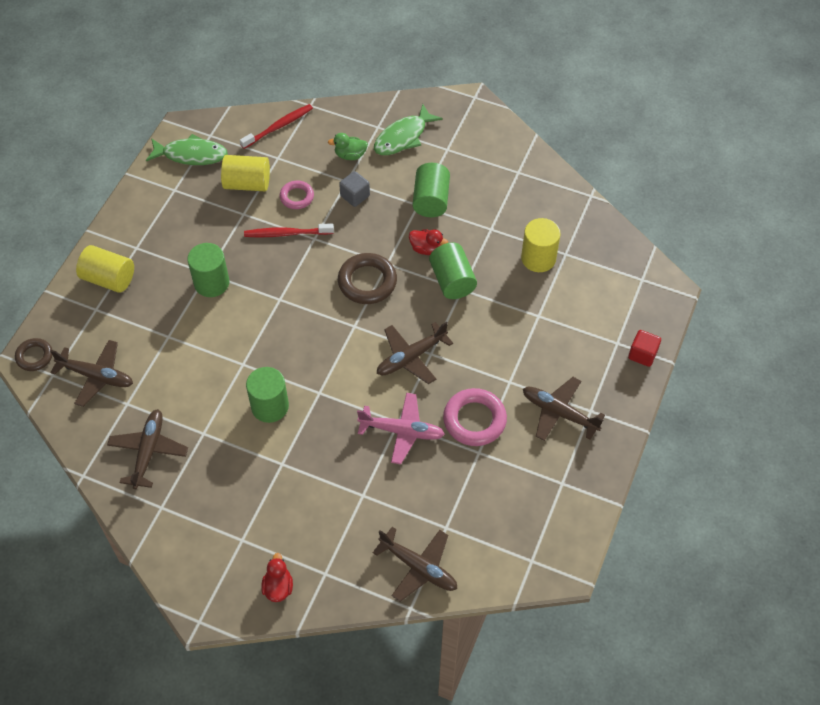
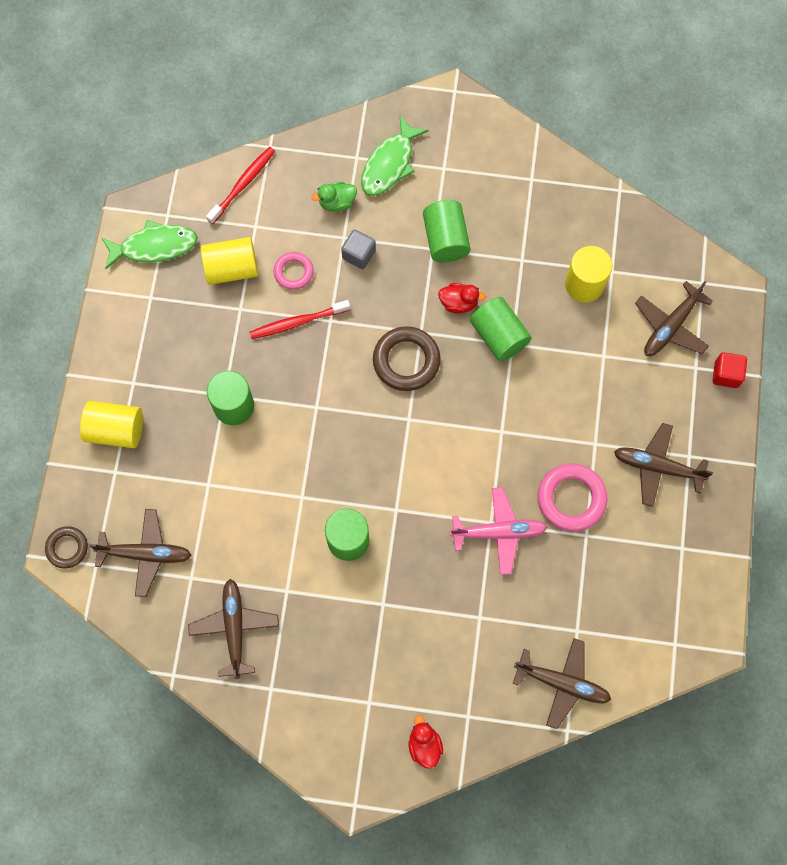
camera: 15 degrees left, 15 degrees up
(411, 357) = (482, 441): brown plane -> brown plane (671, 326)

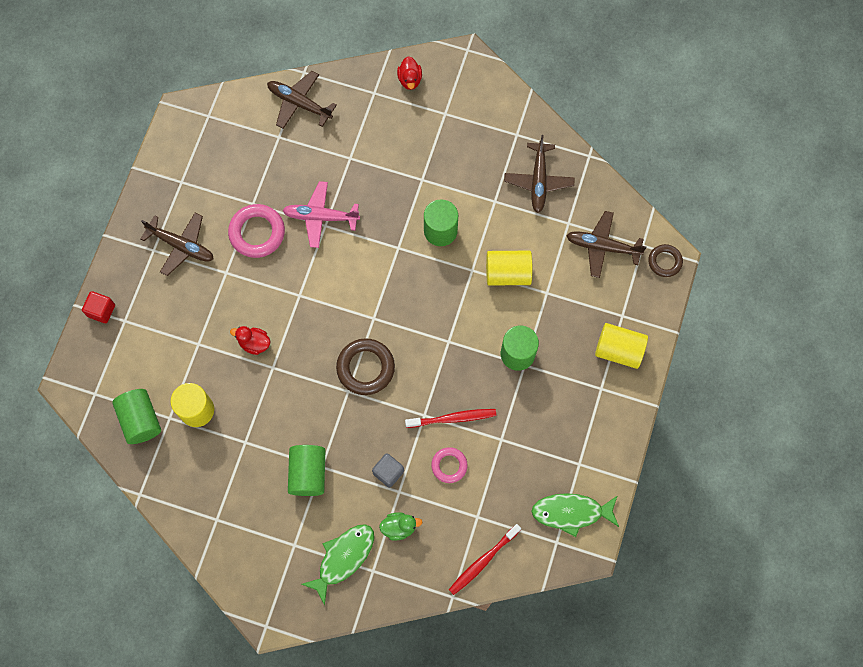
camera: 170 degrees left, 0 degrees up
(231, 269) = (504, 478): yellow cylinder -> yellow cylinder (508, 273)
(458, 303) = (310, 412): red duck -> red duck (254, 343)
(499, 336) = (282, 376): green cylinder -> green cylinder (140, 420)
(671, 326) = (134, 359): brown plane -> none

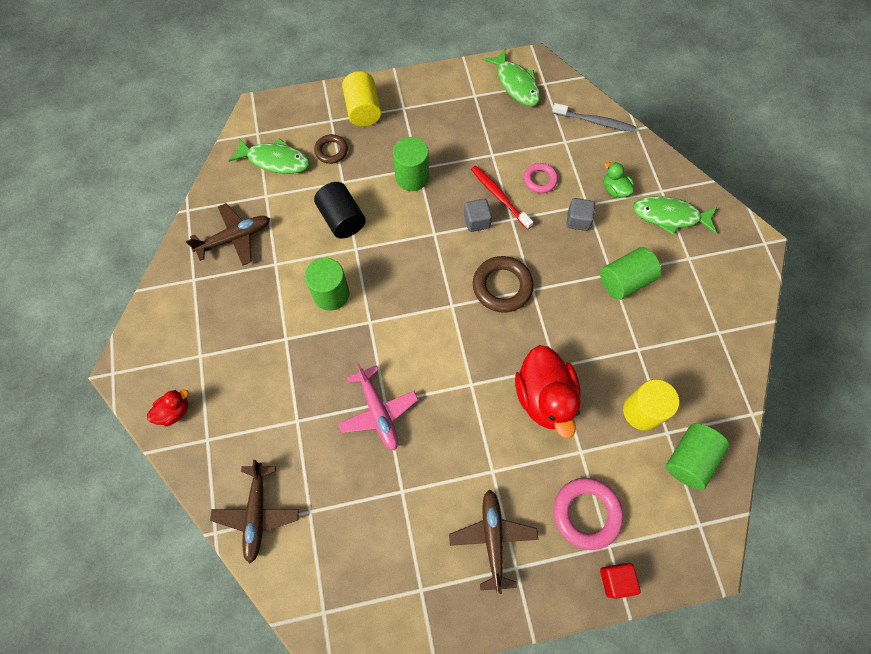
camera: 120 degrees left, 5 degrees down
(254, 343) = (544, 397): red duck -> red duck, size x2.06
(257, 233) = (431, 466): pink ring -> pink ring (586, 513)
(439, 384) = (476, 221): none -> grey cube
(483, 561) = (595, 122): red toothbrush -> grey toothbrush
(508, 273) = (342, 219): yellow cylinder -> black cylinder
(602, 247) = (275, 160): brown plane -> green fish
(664, 262) = (264, 112): brown ring -> brown ring (331, 151)

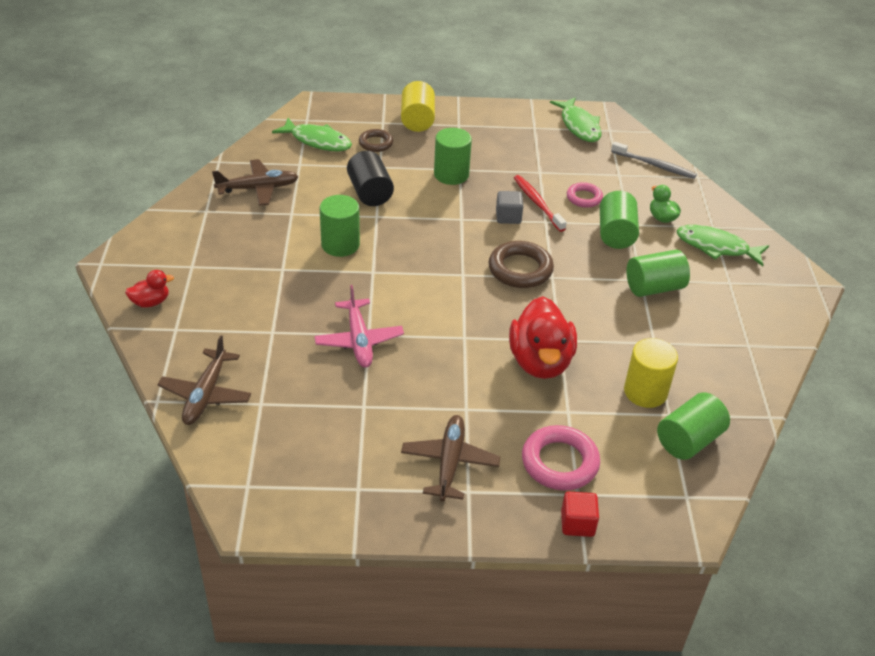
camera: 10 degrees right, 25 degrees down
(578, 220) = (616, 234): grey cube -> green cylinder

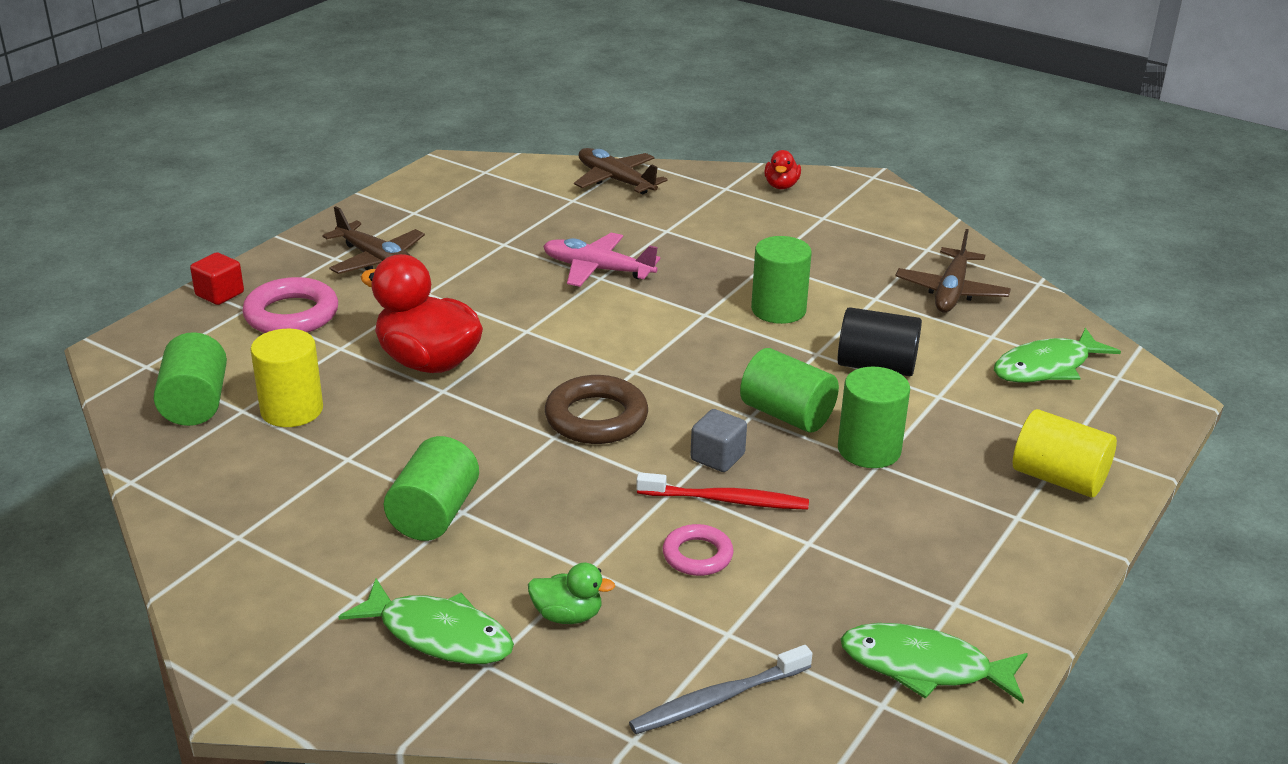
camera: 125 degrees right, 10 degrees down
(376, 143) = (1008, 414): brown ring -> none
(616, 234) = (580, 541): green cylinder -> green cylinder (787, 415)
(716, 247) = (439, 635): green fish -> green fish turned 60 degrees clockwise

